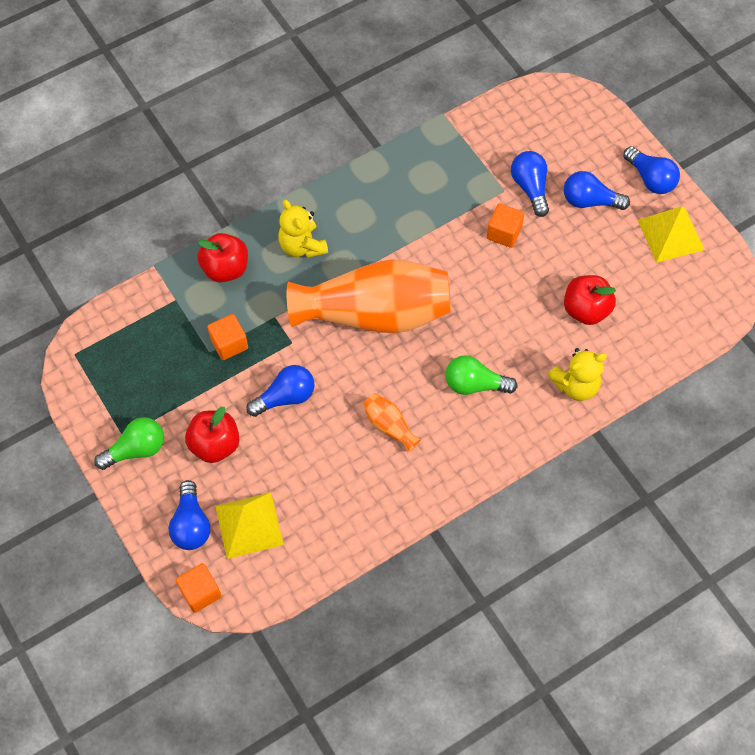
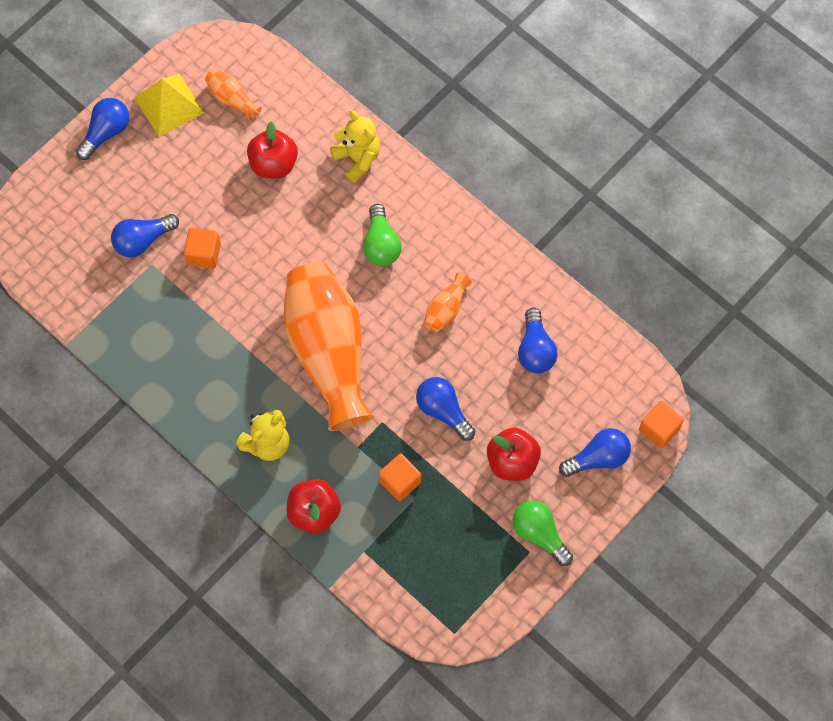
camera: 105 degrees left, 5 degrees up
(249, 525) = (582, 406): yellow pyramid -> none
(589, 201) = (146, 183): blue light bulb -> blue light bulb (535, 350)
(667, 289) = (232, 99): none -> orange vase

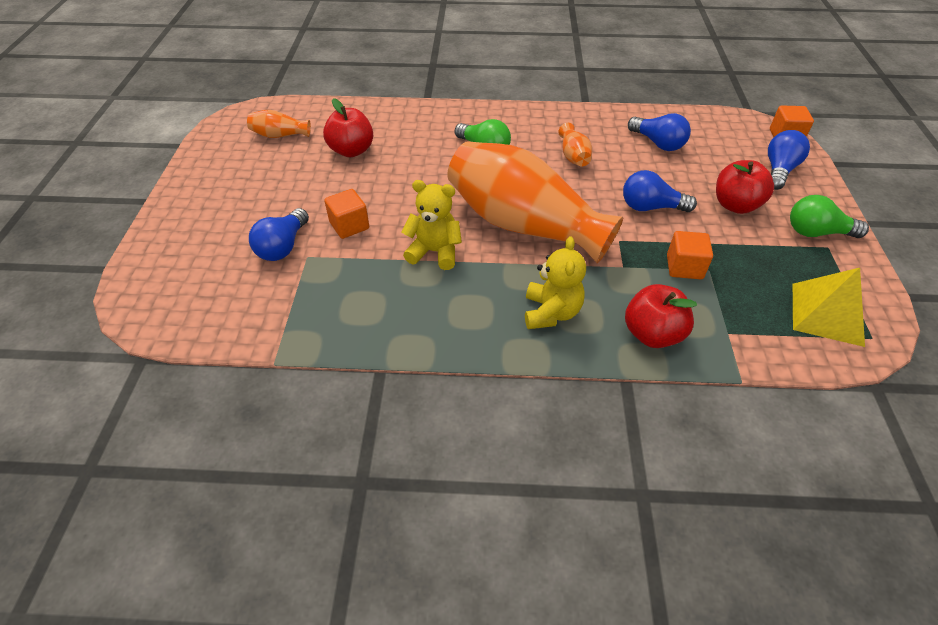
camera: 40 degrees left, 20 degrees down
(106, 132) = (182, 201): blue light bulb -> none
(169, 105) = (227, 161): yellow pyramid -> yellow pyramid (827, 313)
(357, 158) = (412, 119): yellow teddy bear -> yellow teddy bear (434, 252)

